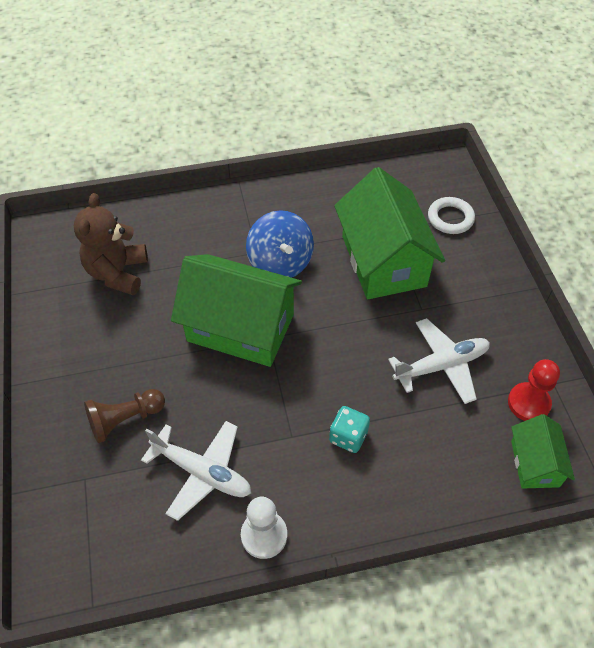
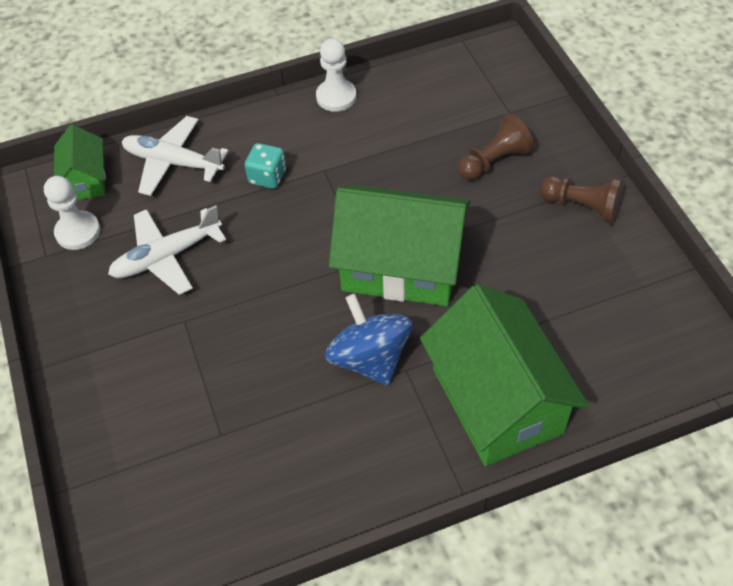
camera: 175 degrees right, 0 degrees up
(68, 359) = (582, 207): none -> brown pawn
(117, 273) = (578, 313): brown teddy bear -> none
(202, 472) = (403, 131): white plane -> white plane (173, 162)
(383, 261) = (231, 381): green house -> green house (497, 401)
(450, 218) = (130, 468): white ring -> none
(528, 403) = (78, 232): red pawn -> white pawn

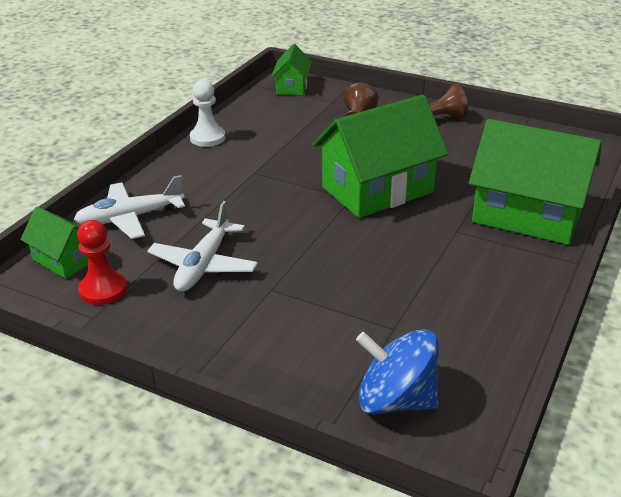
camera: 45 degrees left, 20 degrees down
(78, 232) = (103, 290): white pawn -> red pawn
(267, 177) = (218, 193): turquoise dice -> none
(370, 358) = (427, 238): blue spinning top -> blue spinning top (396, 400)
(495, 66) = (292, 87): none -> green house

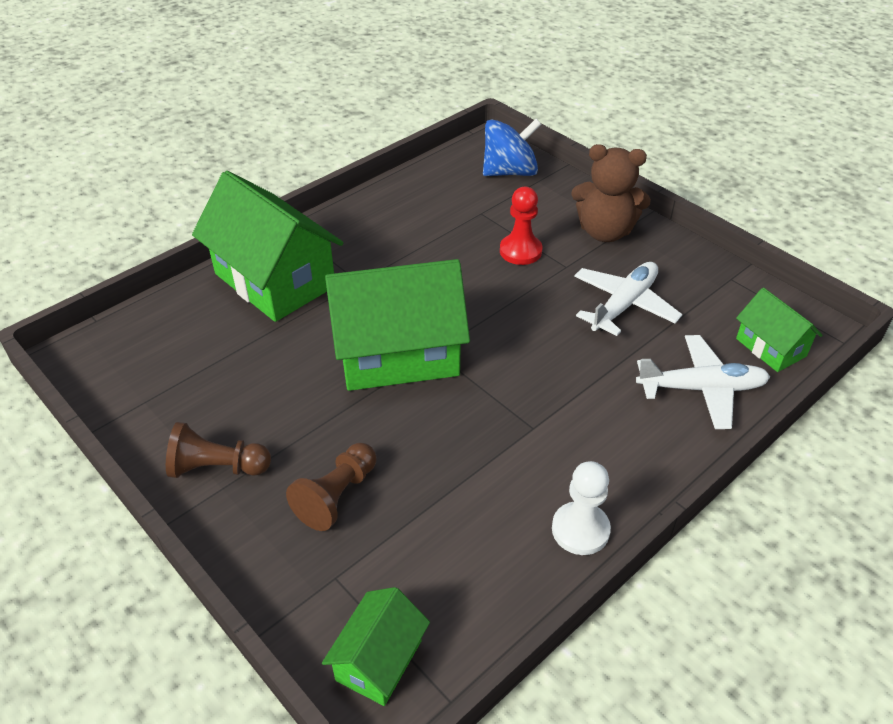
camera: 160 degrees left, 10 degrees up
(103, 290) = (724, 302): red pawn -> red pawn (520, 251)
(240, 339) = (605, 232): none -> brown teddy bear
(396, 400) = (509, 172): blue spinning top -> blue spinning top turned 60 degrees counterclockwise

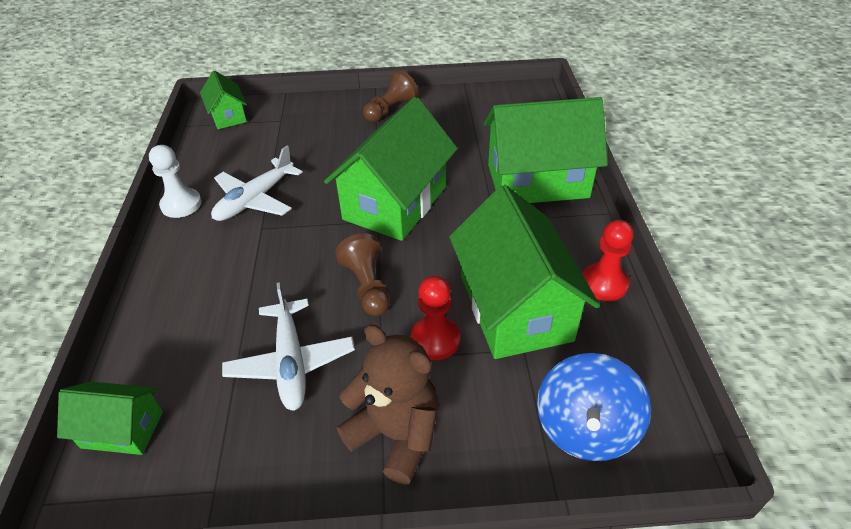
camera: 130 degrees right, 0 degrees up
(337, 496) = (322, 137): brown pawn -> brown pawn (367, 286)
(379, 202) = (604, 283): none -> red pawn
(449, 230) = (515, 308): none -> green house
(605, 232) = (396, 434): brown teddy bear -> brown teddy bear turned 75 degrees clockwise
(702, 389) = (164, 338): white plane -> white plane (255, 200)

